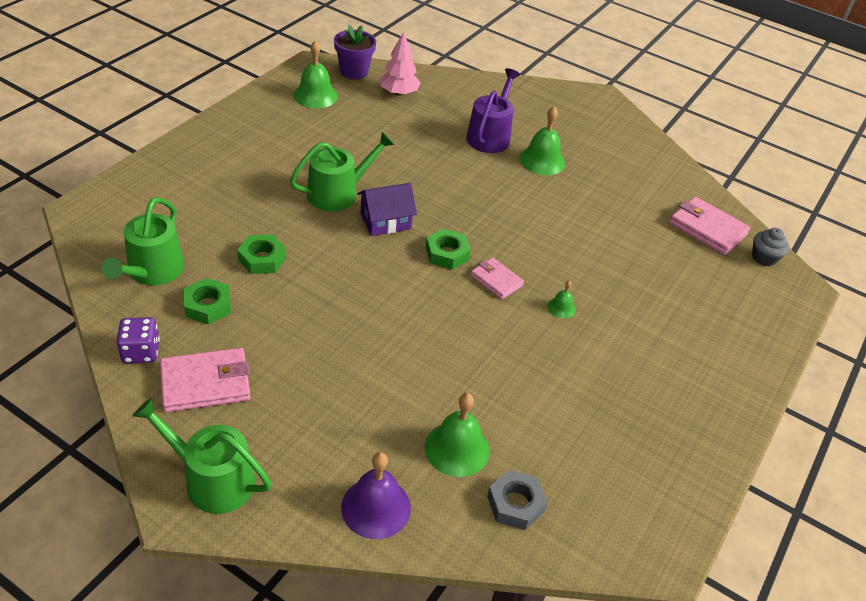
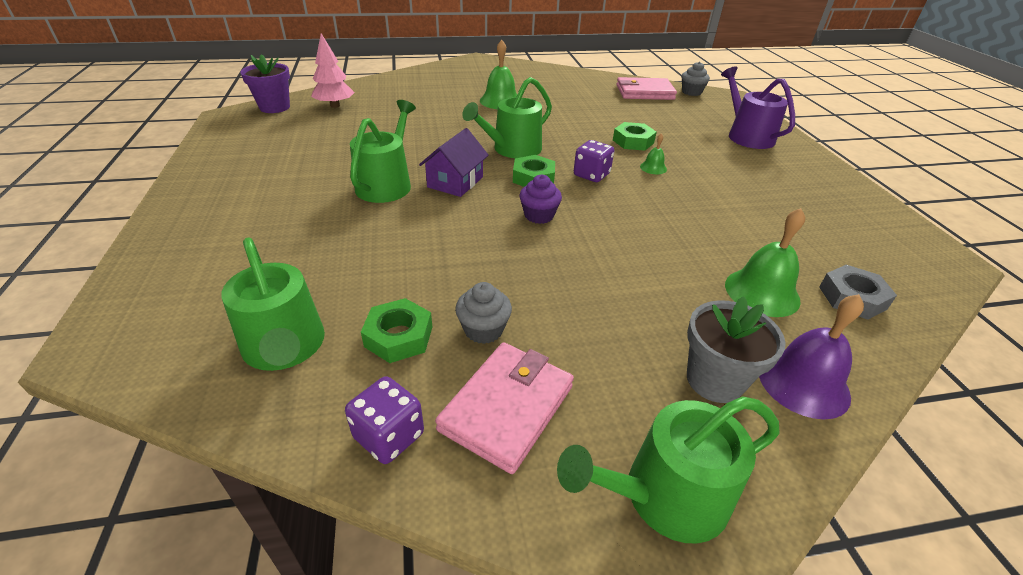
camera: 40 degrees left, 5 degrees down
(253, 335) = (483, 330): none -> grey cupcake
(262, 259) = (393, 265): green nut -> green nut (633, 141)
(315, 95) = (261, 133): green bell -> none
(328, 462) = (714, 380): none -> grey flower pot
(401, 286) = (539, 215): none -> purple cupcake
(472, 218) = (512, 149): none -> green watering can
(490, 136) = (444, 102): purple watering can -> purple watering can (747, 136)
(496, 280) = (591, 175): pink wallet -> purple dice

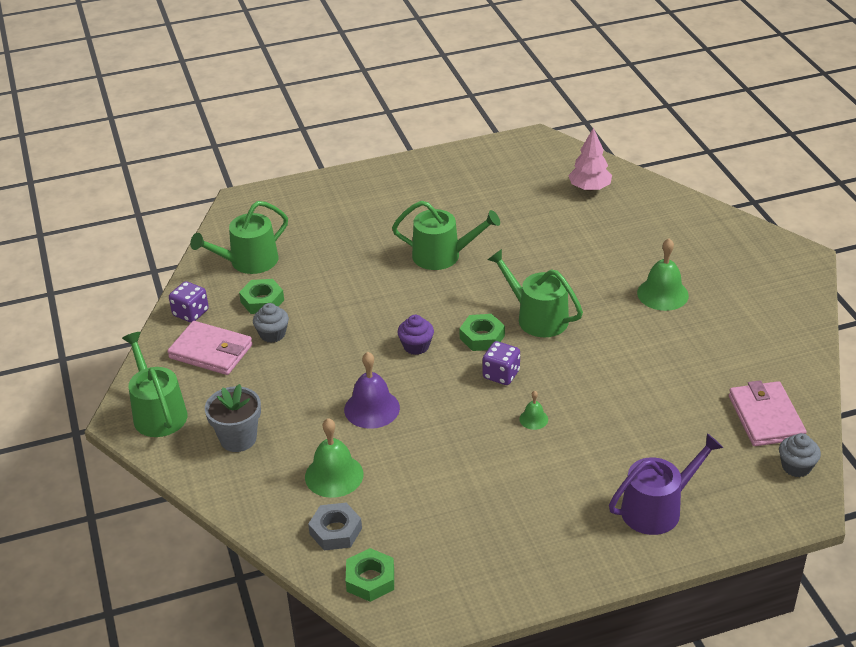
camera: 85 degrees right, 0 degrees up
(274, 107) = (567, 156): purple flower pot -> none
(455, 182) = (458, 292): purple house -> none
(633, 141) = (594, 404): green nut -> green nut (370, 579)
(803, 383) = (239, 482): purple bell -> purple bell (372, 408)

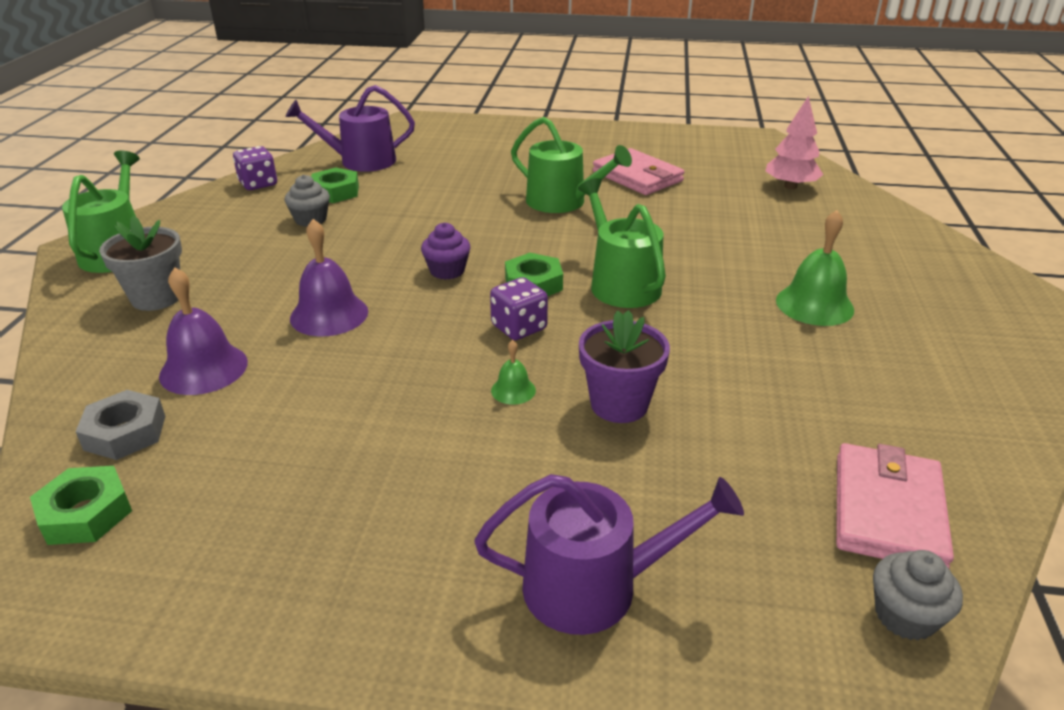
camera: 25 degrees right, 5 degrees down
(211, 351) = (235, 217): pink wallet -> pink wallet (637, 177)
(248, 262) = (361, 161): green watering can -> purple watering can
(334, 475) = (203, 368): green bell -> purple bell
(598, 406) = (619, 404): none -> purple flower pot

